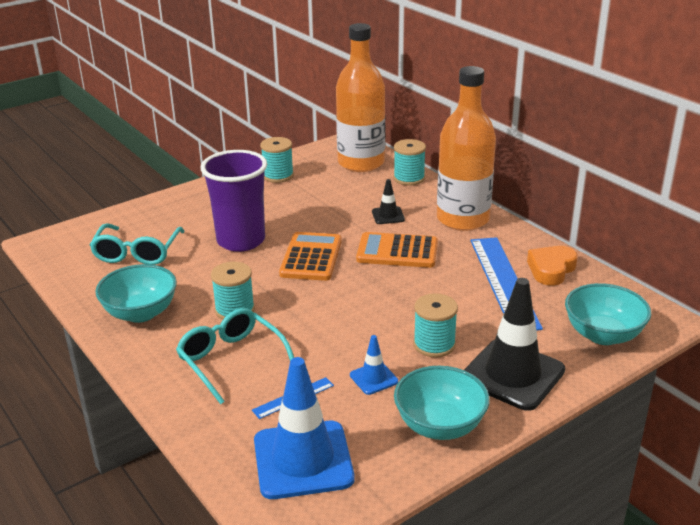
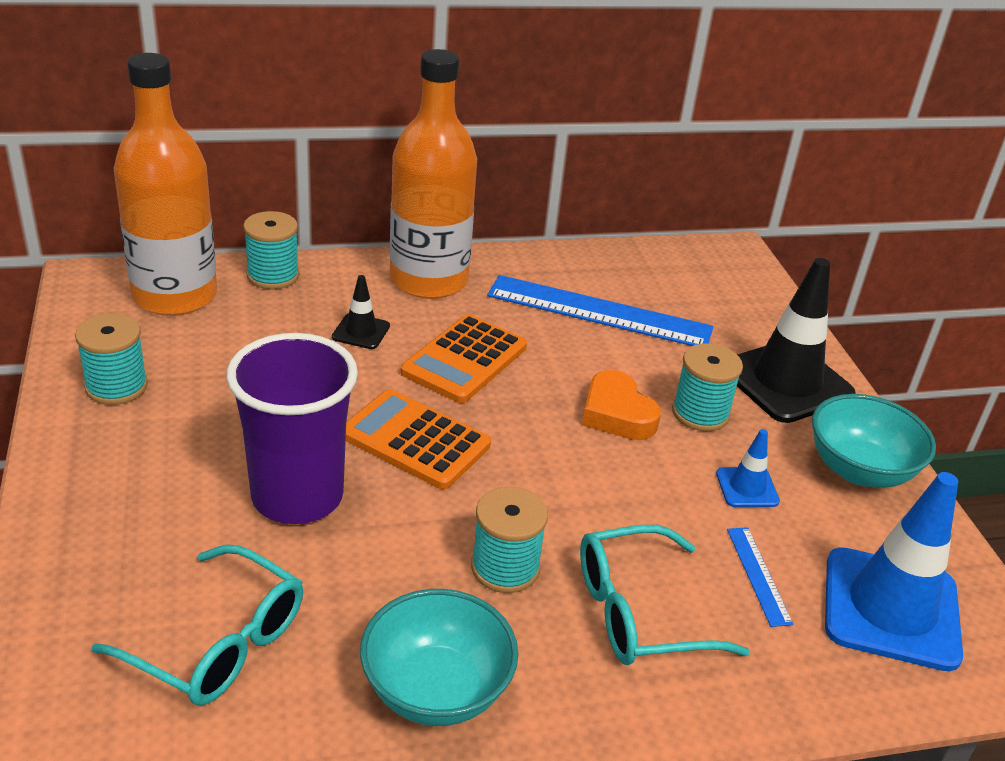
camera: 70 degrees left, 5 degrees up
(551, 269) = (596, 271): orange heart -> orange heart (617, 414)
(603, 335) = (742, 296): turquoise bowl -> none

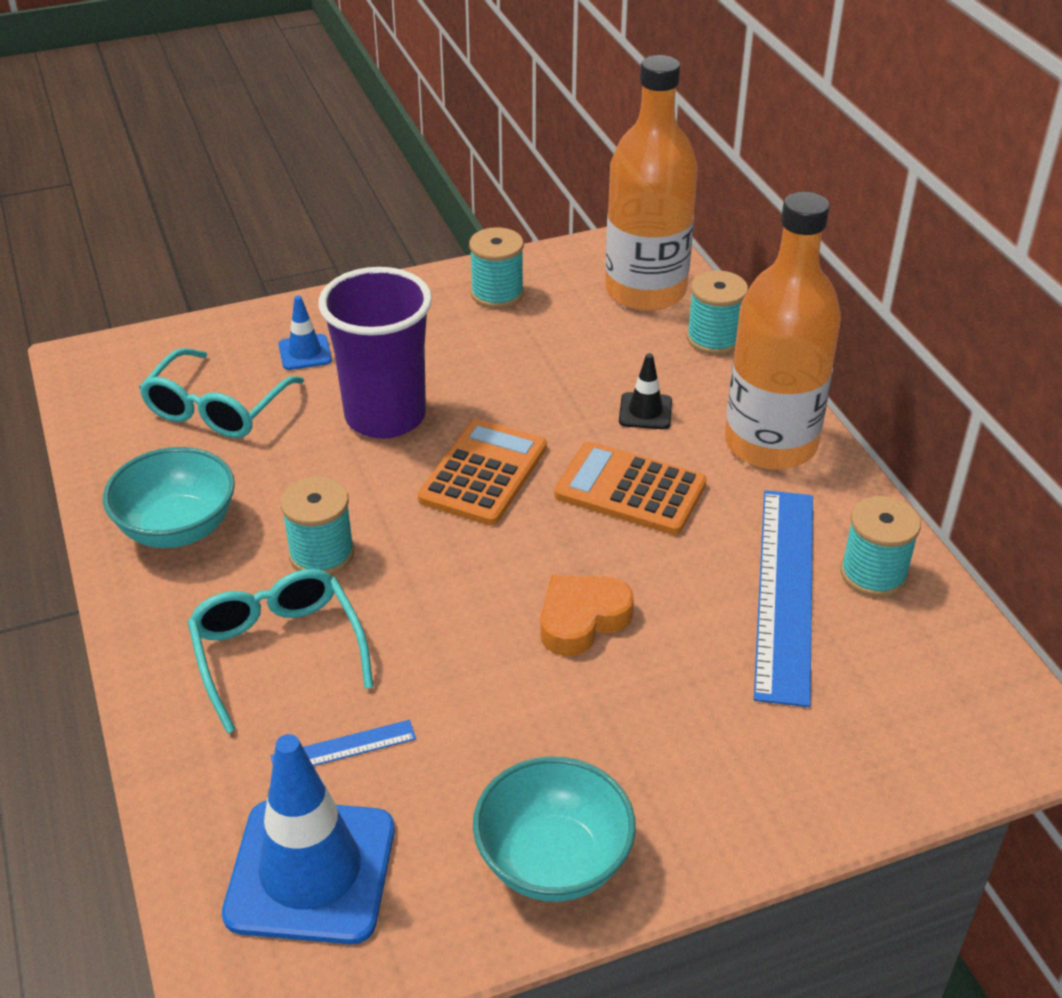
camera: 85 degrees right, 5 degrees up
(700, 413) = (612, 695): turquoise spool -> turquoise spool (873, 574)
(747, 488) = (485, 740): blue traffic cone -> blue traffic cone (305, 352)
(786, 382) = (718, 788): black traffic cone -> none

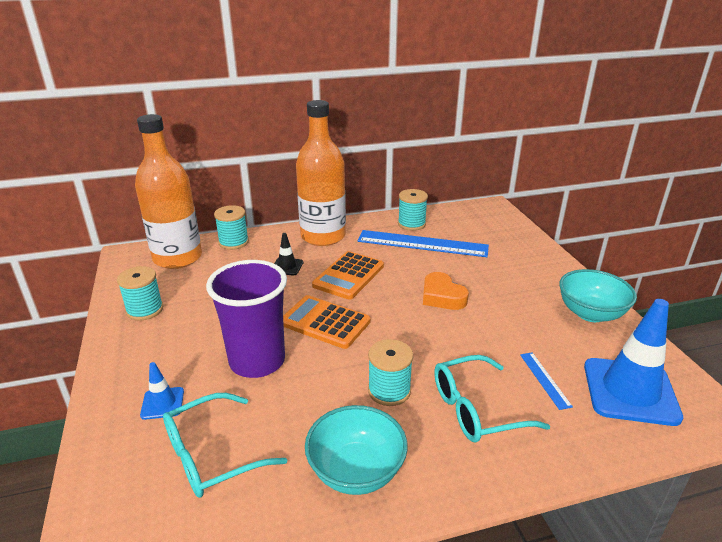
camera: 85 degrees left, 10 degrees down
(217, 408) = (213, 455): turquoise glasses -> turquoise glasses turned 120 degrees clockwise

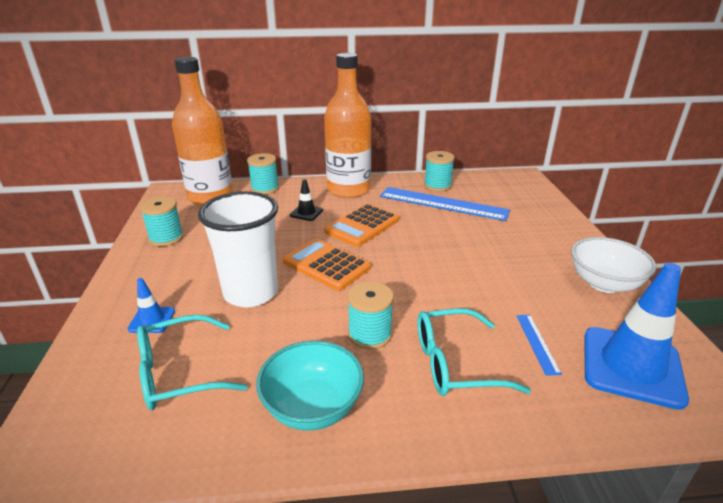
camera: 10 degrees right, 0 degrees up
(257, 361) = (251, 293): purple cup -> white cup
(442, 296) = (449, 252): orange heart -> none
(590, 313) = (604, 284): turquoise bowl -> white bowl

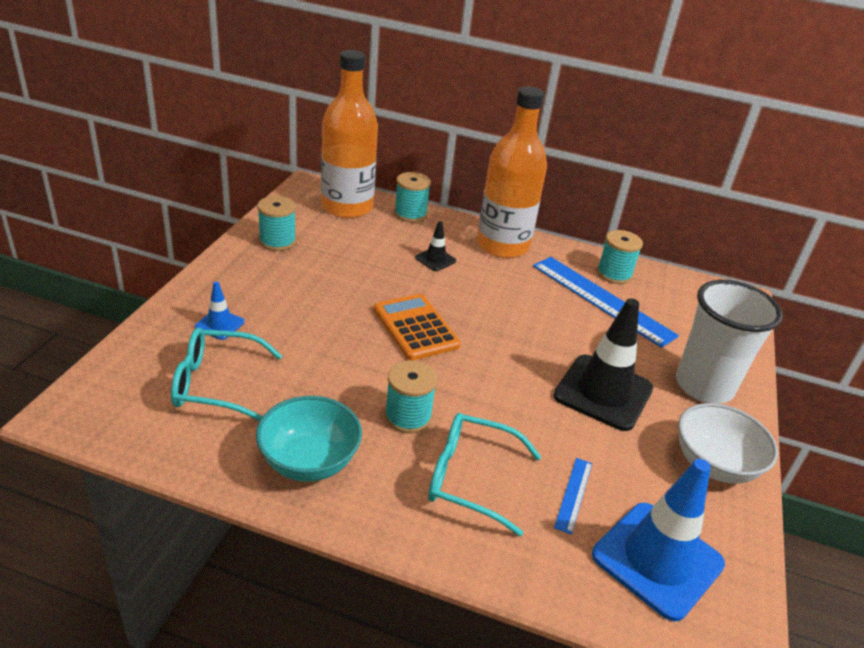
camera: 20 degrees right, 5 degrees up
(251, 293) = (322, 330): white cup -> white cup (704, 386)
(362, 226) = (485, 296): orange calculator -> none
(495, 263) = (603, 392): none -> black traffic cone

